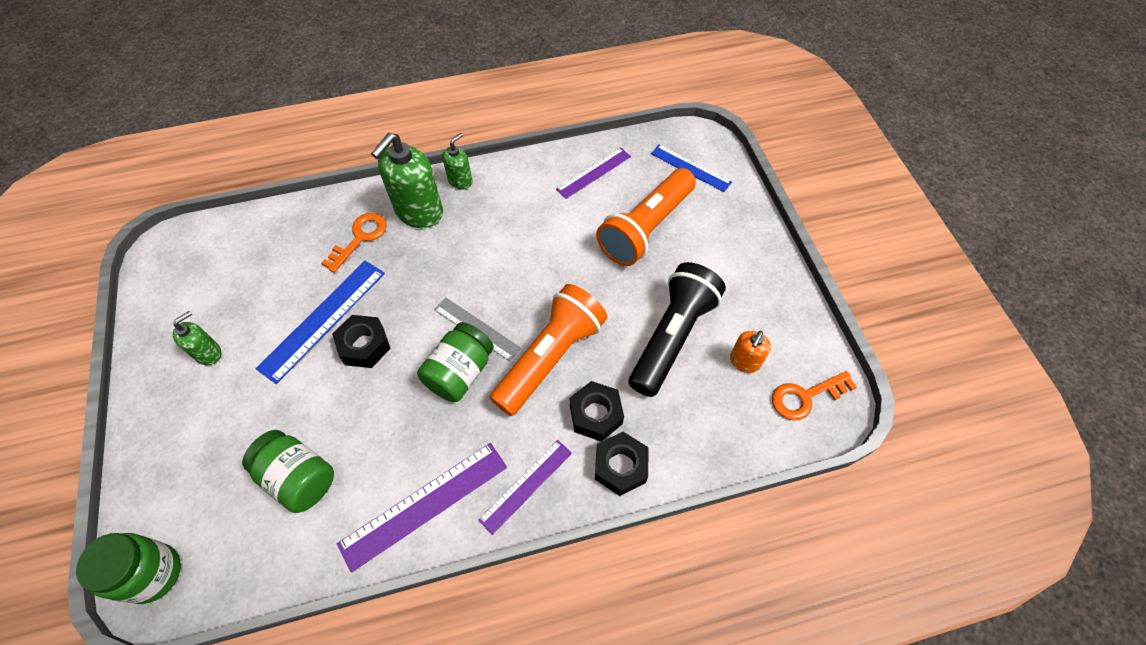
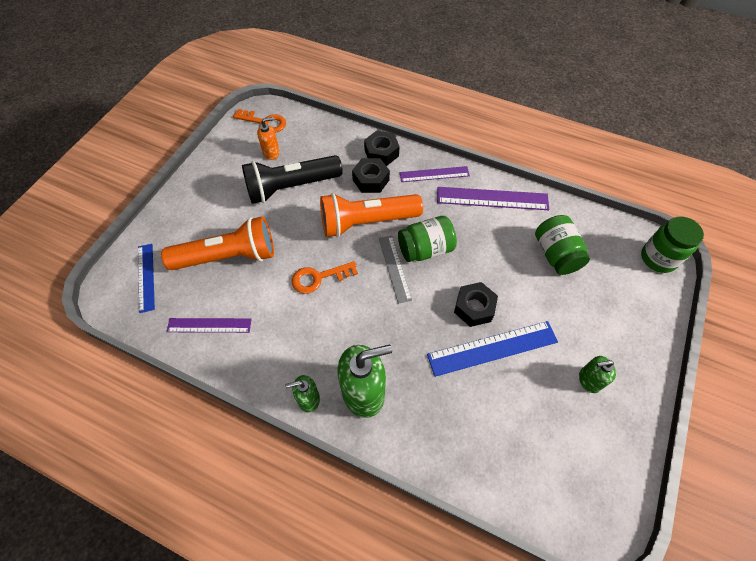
camera: 140 degrees left, 0 degrees up
(360, 238) = (425, 402): orange key -> orange key (319, 278)

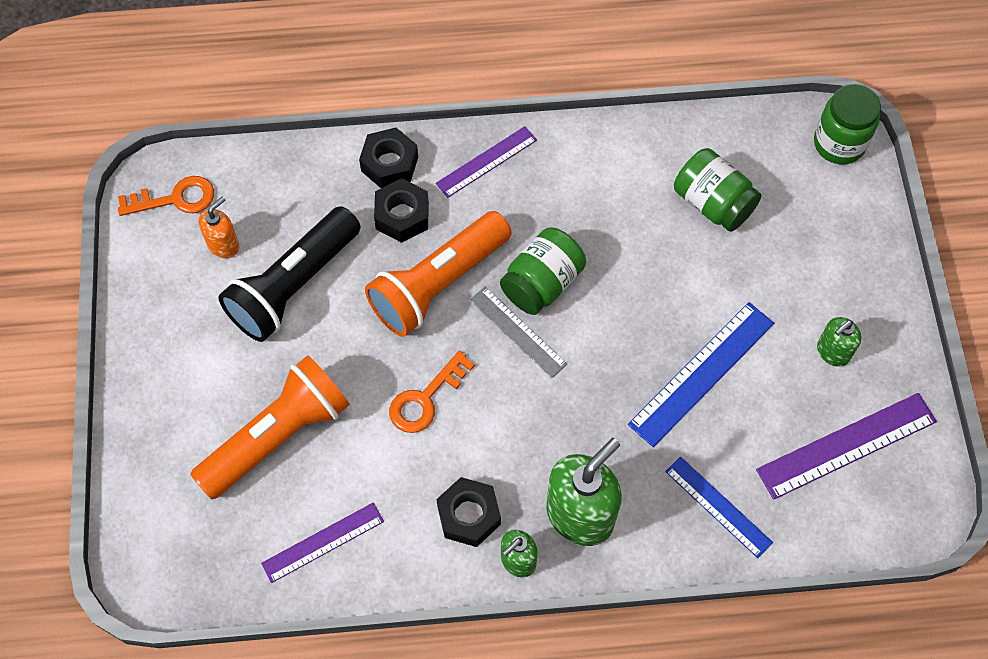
camera: 30 degrees left, 5 degrees up
(146, 277) = (181, 527): blue ruler -> blue ruler (718, 507)
(474, 307) = (650, 332): black nut -> black nut (468, 515)
(492, 199) = (587, 161): purple ruler -> purple ruler (847, 446)

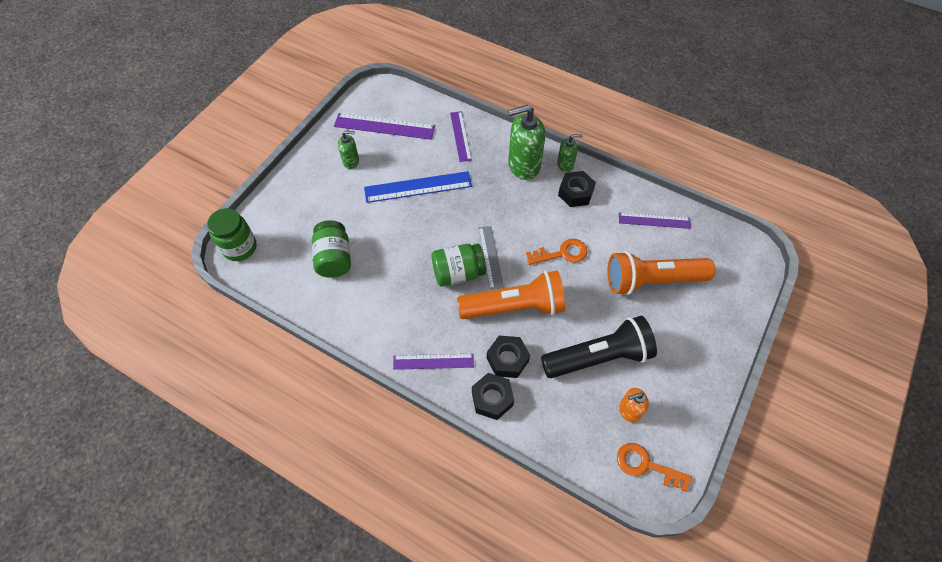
camera: 145 degrees left, 5 degrees down
(718, 507) = (460, 136): blue ruler -> purple ruler

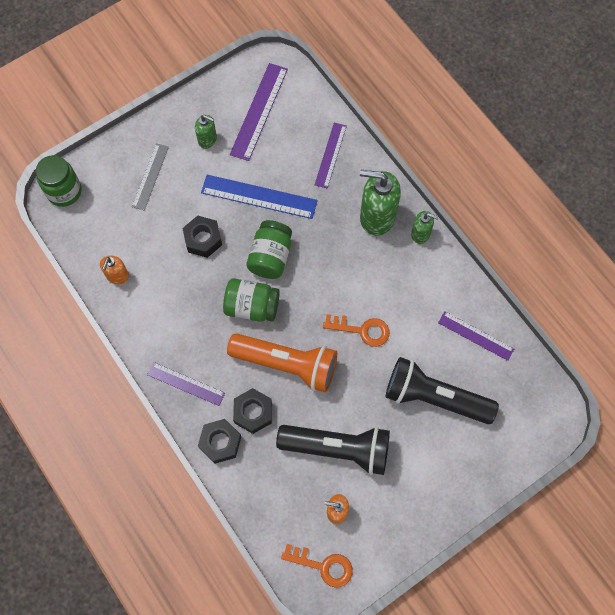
camera: 25 degrees right, 10 degrees up
(323, 297) = (117, 276): none -> orange soap dispenser
(334, 258) = (144, 240): green jar -> green jar (270, 257)
(384, 126) = (259, 111): purple ruler -> purple ruler turned 75 degrees clockwise
(490, 257) = (291, 303): grey ruler -> grey ruler (150, 176)
(575, 193) = (413, 270): black nut -> black nut (203, 239)
(646, 465) = (323, 566): orange key -> orange key turned 150 degrees clockwise
(652, 280) = (434, 397): orange flashlight -> black flashlight

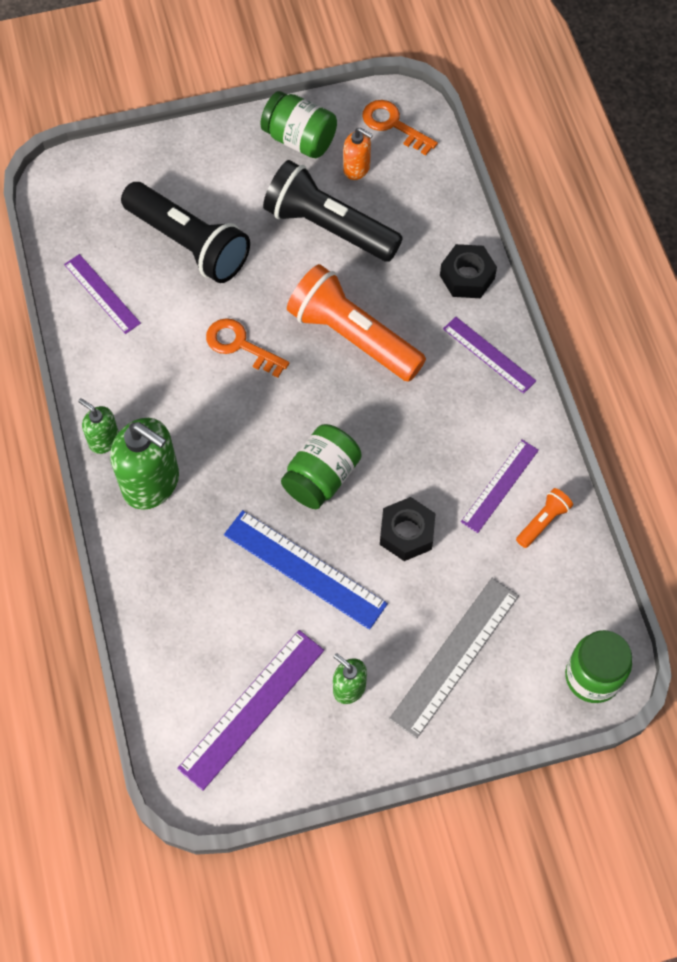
camera: 160 degrees left, 5 degrees down
(117, 276) = (543, 521): orange soap dispenser -> orange flashlight
(150, 176) = (455, 656): grey ruler -> grey ruler, size x1.55
(252, 306) = (371, 420): green jar -> green jar (299, 139)
(253, 412) = (415, 296): black nut -> none
(330, 155) = (174, 597): purple ruler -> purple ruler (499, 485)

